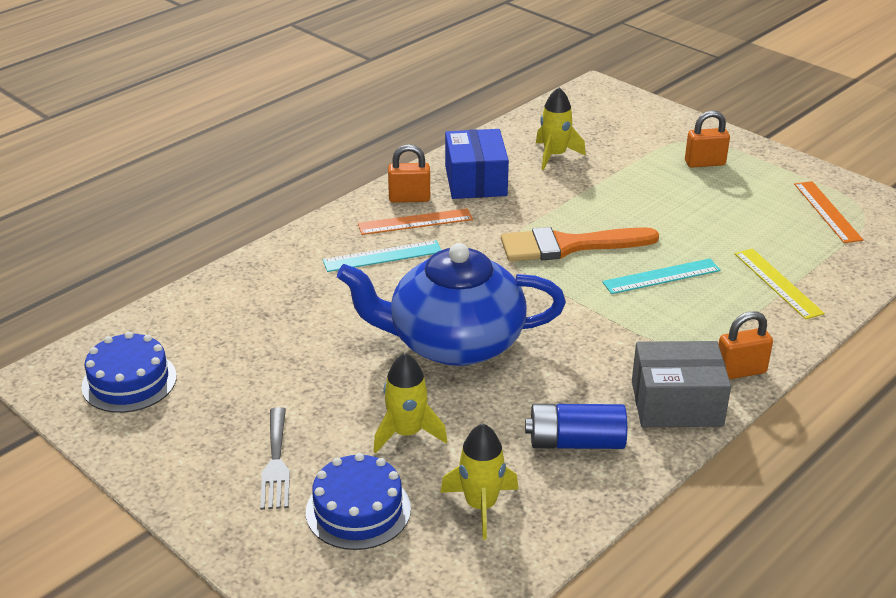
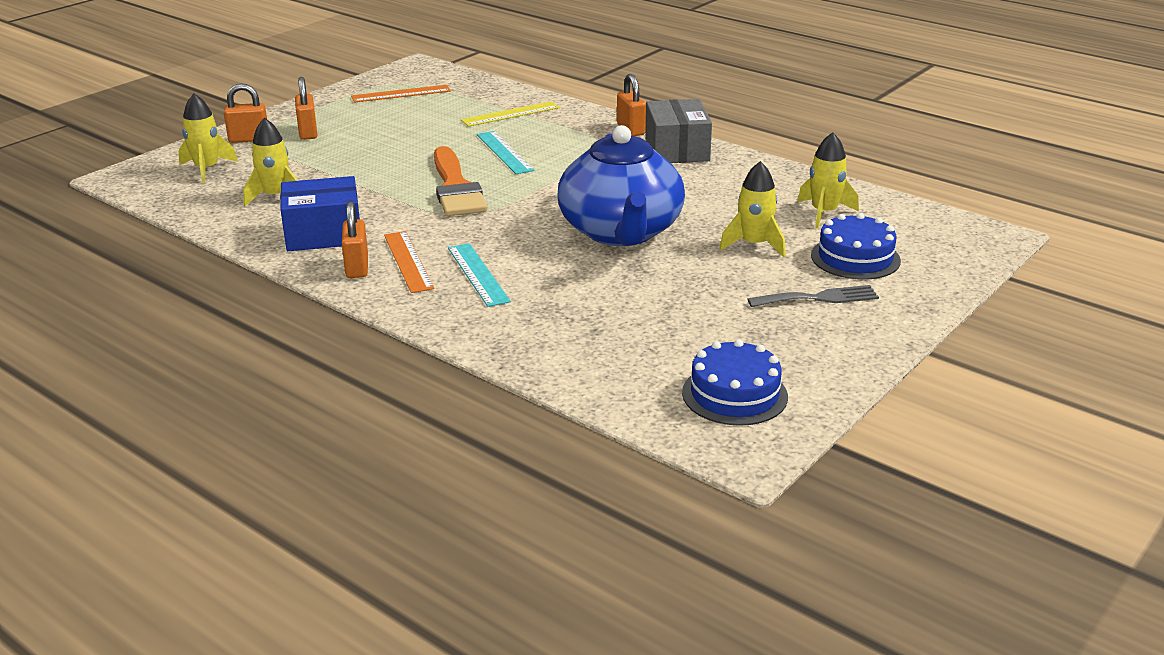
camera: 95 degrees left, 5 degrees down
(575, 442) = (736, 182): blue battery -> none
(614, 121) = (207, 169): none -> yellow rocket
(685, 135) = (249, 139): none -> orange padlock

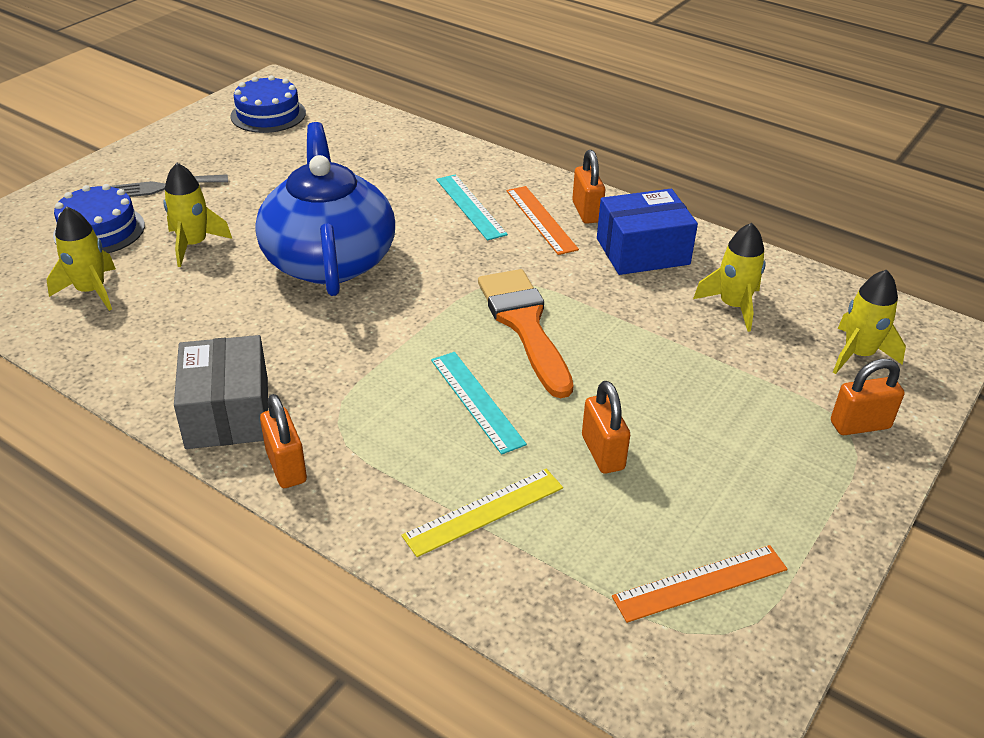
camera: 175 degrees right, 10 degrees up
(308, 133) = (785, 445): orange padlock -> orange padlock (602, 453)

